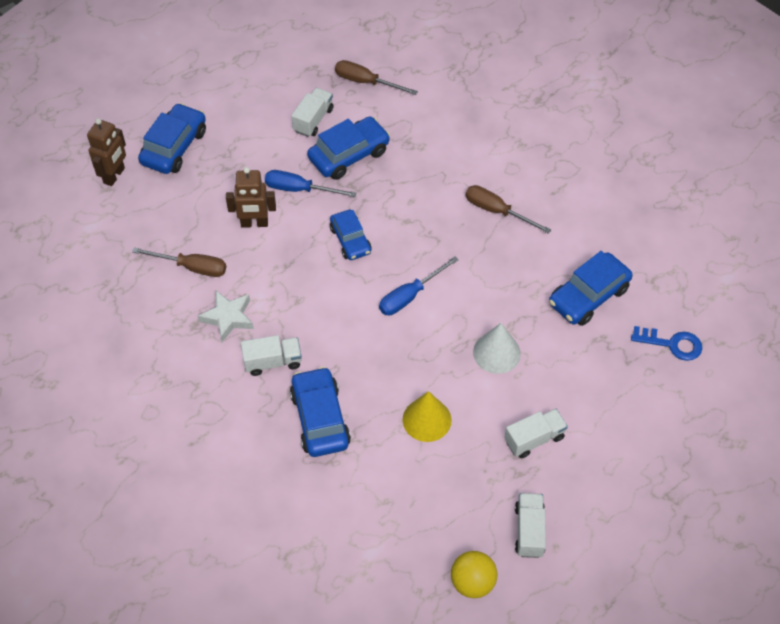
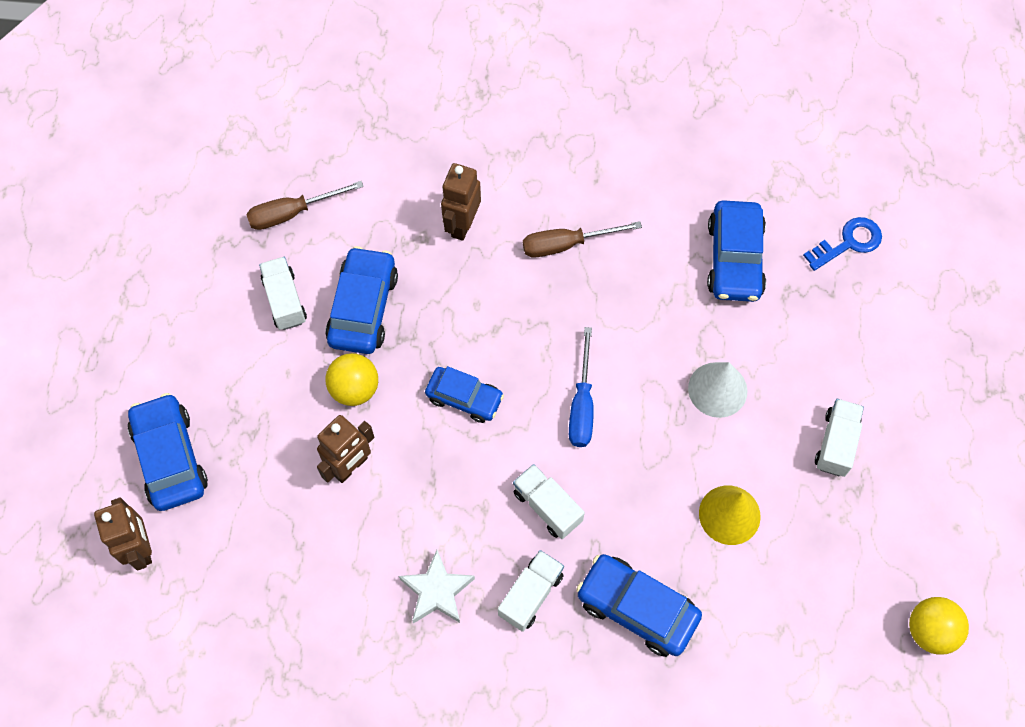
camera: 45 degrees left, 10 degrees up
(191, 267) = (340, 573): brown screwdriver -> none
(299, 189) = (355, 389): blue screwdriver -> yellow ball
(449, 156) = (462, 225): none -> brown robot
(529, 531) = (922, 535): white truck -> white truck (547, 506)

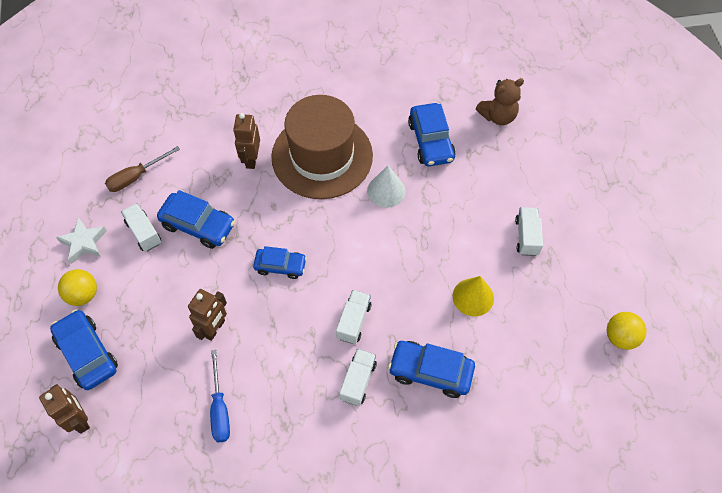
camera: 15 degrees left, 5 degrees down
(355, 389) = (205, 278): yellow ball -> yellow ball (83, 294)
(363, 308) = (198, 225): blue car -> blue car turned 120 degrees clockwise
(437, 591) = (294, 395): white star -> white star (84, 243)
(547, 506) = (353, 321): white truck -> white truck turned 75 degrees clockwise
(566, 244) = (322, 156): brown screwdriver -> brown hat
(582, 405) = (359, 252): blue screwdriver -> blue screwdriver (220, 409)
(717, 389) = (443, 222): white cone -> white cone (386, 191)
(848, 243) = (498, 116): blue key -> brown teddy bear

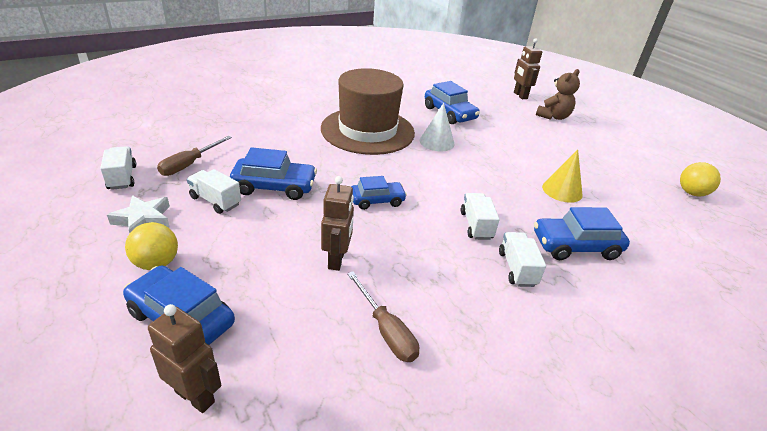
camera: 25 degrees left, 25 degrees down
(220, 409) = (386, 331): blue screwdriver -> brown screwdriver
(251, 159) = (304, 140): brown robot -> brown robot (520, 95)
(498, 116) = (487, 97): brown teddy bear -> brown teddy bear (553, 117)
(526, 237) = (567, 151): white truck -> white truck (122, 177)

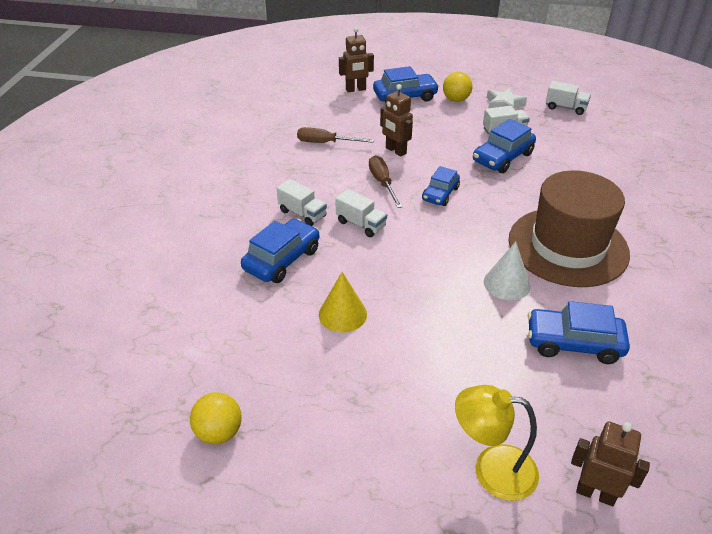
camera: 135 degrees right, 5 degrees up
(189, 164) = (566, 134): brown screwdriver -> brown screwdriver (382, 183)
(553, 117) = (492, 469): brown teddy bear -> yellow lamp

